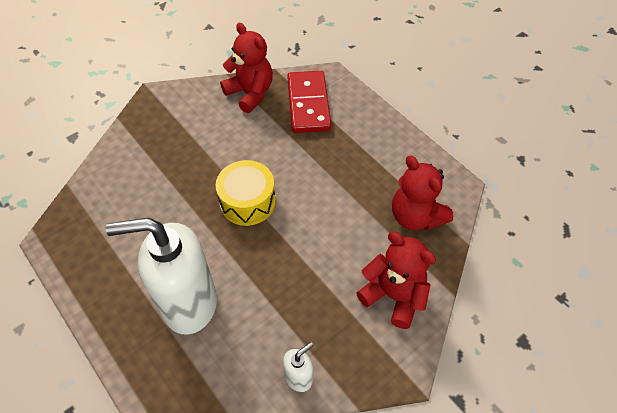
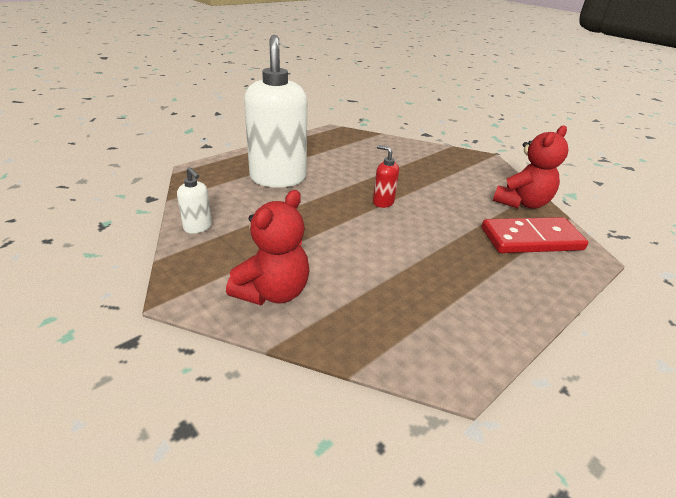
camera: 85 degrees right, 20 degrees down
(247, 201) = (383, 202): yellow drum -> red soap dispenser
(416, 216) = (388, 320): red teddy bear -> none

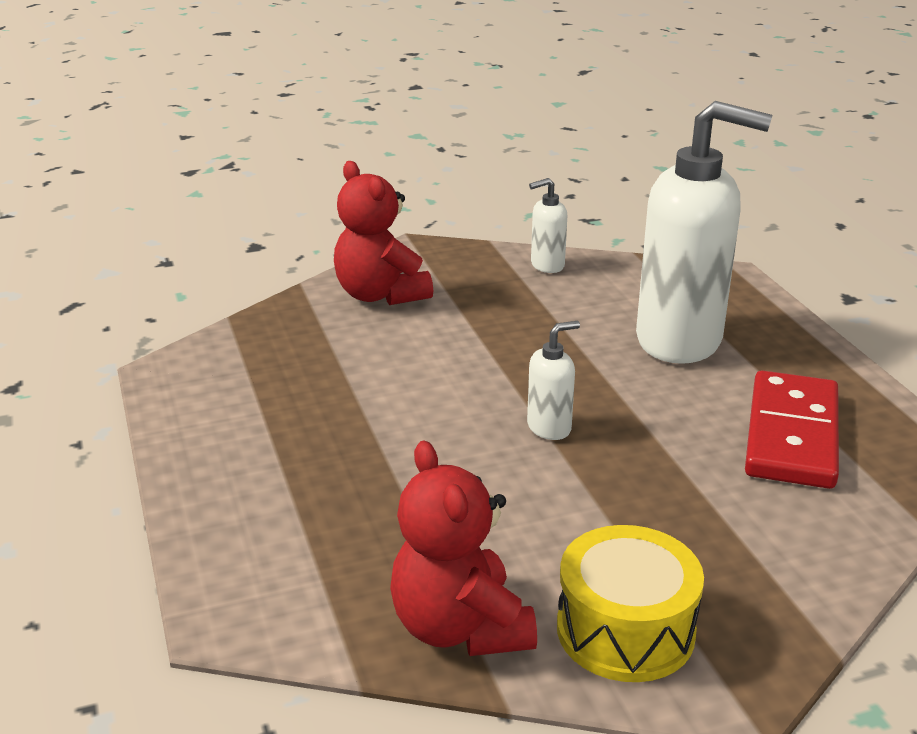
camera: 115 degrees right, 5 degrees down
(383, 202) = (549, 427): red soap dispenser -> white soap dispenser
(483, 174) = (625, 630): none -> yellow drum
(531, 239) = (329, 563): red domino -> red domino (791, 435)

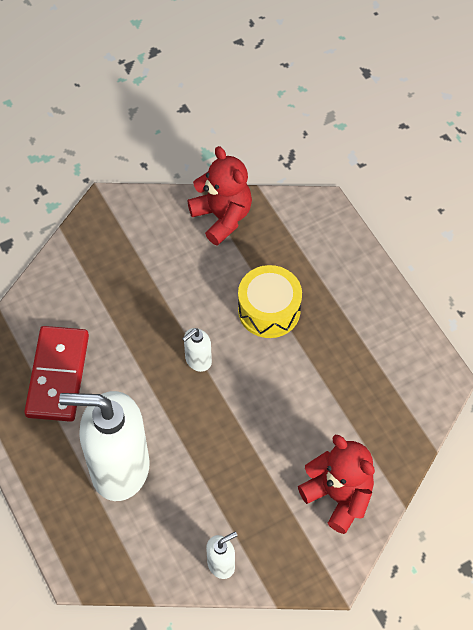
camera: 170 degrees right, 30 degrees up
(625, 630) = (150, 226): yellow drum -> yellow drum (269, 310)

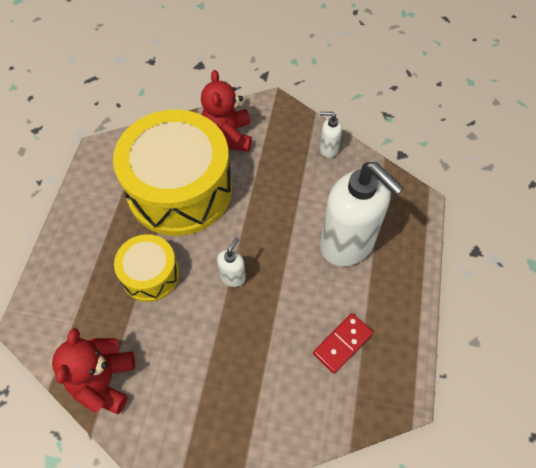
camera: 140 degrees left, 0 degrees up
(58, 375) = (342, 343): red domino -> red domino, size x0.63
(198, 360) = (233, 277): white soap dispenser -> white soap dispenser turned 60 degrees counterclockwise
(325, 401) = (180, 189): none -> yellow drum

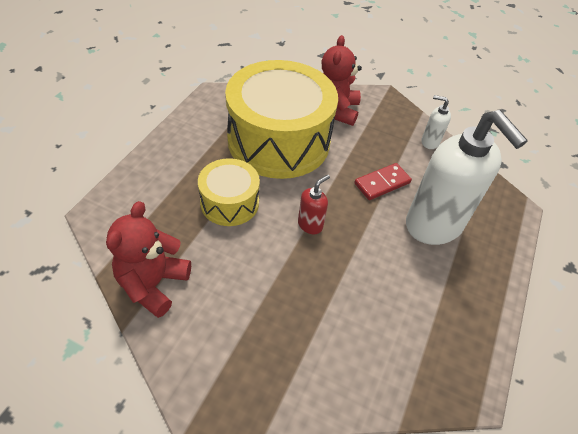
camera: 10 degrees right, 10 degrees down
(233, 277) = (310, 225): white soap dispenser -> red soap dispenser
(342, 343) = (411, 316): red domino -> red domino (382, 183)

